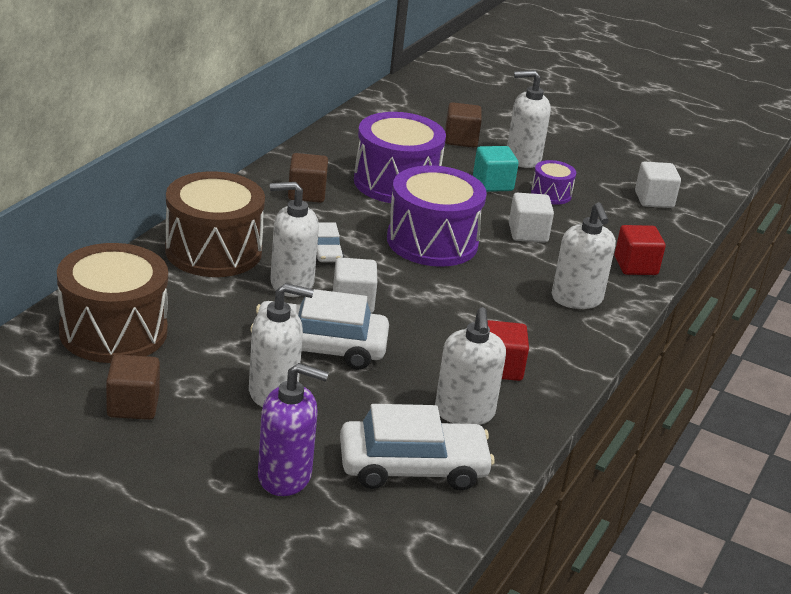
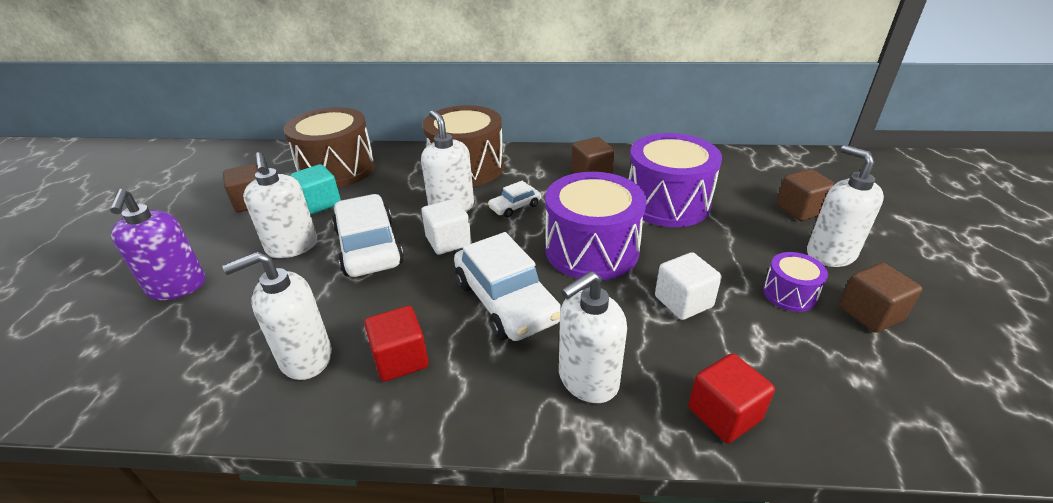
camera: 70 degrees right, 5 degrees up
(413, 467) = (203, 351): white car -> white car (506, 301)
(492, 184) = (748, 251): turquoise cube -> turquoise cube (320, 203)
(590, 180) = (870, 313): none -> brown cube
(654, 200) = (918, 385): white cube -> none

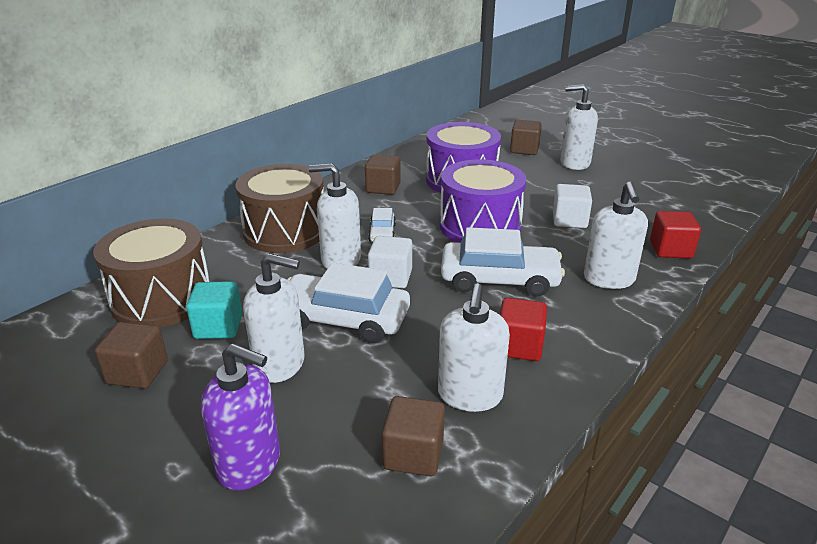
camera: 55 degrees left, 5 degrees down
(789, 294) = (595, 189): purple drum -> none
(870, 313) = (632, 178): brown cube -> brown cube (413, 454)

